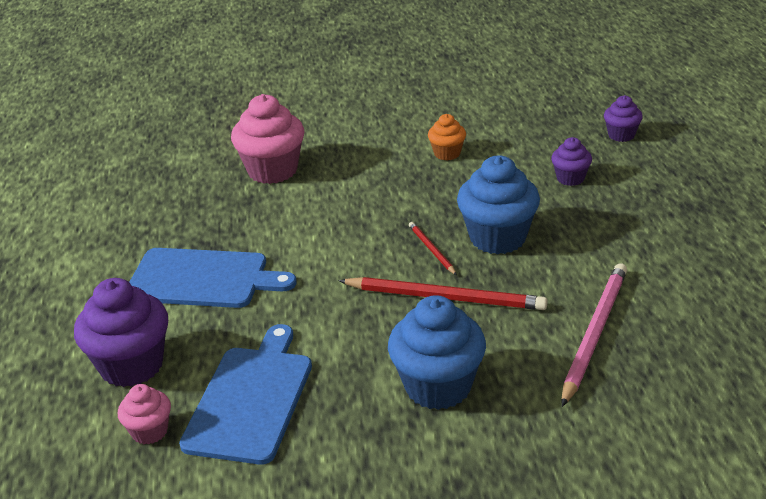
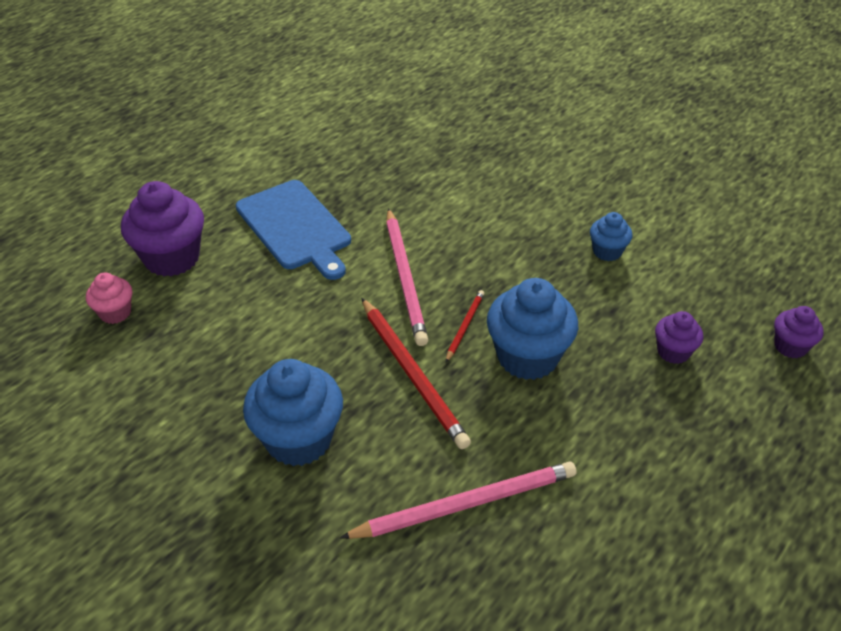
camera: 45 degrees right, 10 degrees up
(251, 399) = (190, 341): blue cutting board -> none
(272, 170) = (461, 173): pink cupcake -> none
(344, 252) = (405, 278): none -> pink pencil
(447, 153) = (607, 251): orange cupcake -> blue cupcake

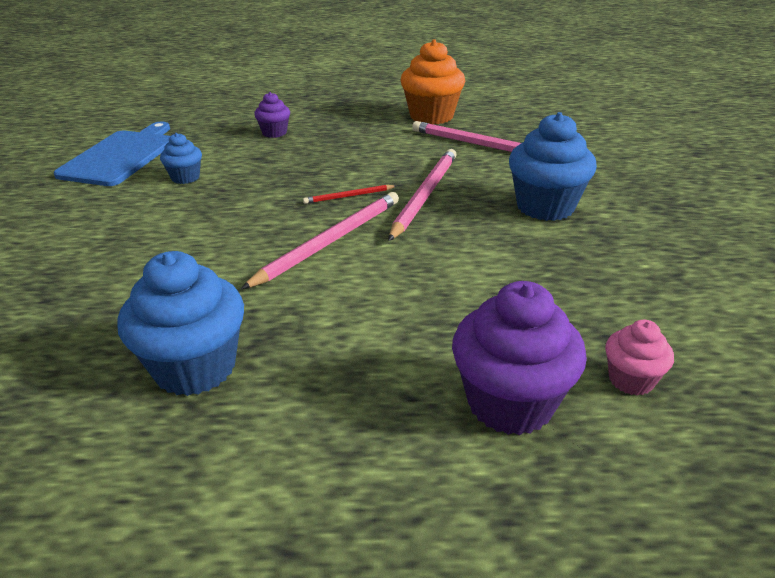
camera: 130 degrees left, 10 degrees down
(295, 227) = (339, 342): blue cutting board -> blue cutting board (121, 156)
(412, 374) = (425, 195): red pencil -> pink pencil
(527, 357) = (345, 167): blue cupcake -> blue cupcake (195, 367)
(605, 524) = (431, 116): none -> orange cupcake
(790, 346) = (225, 110): purple cupcake -> none

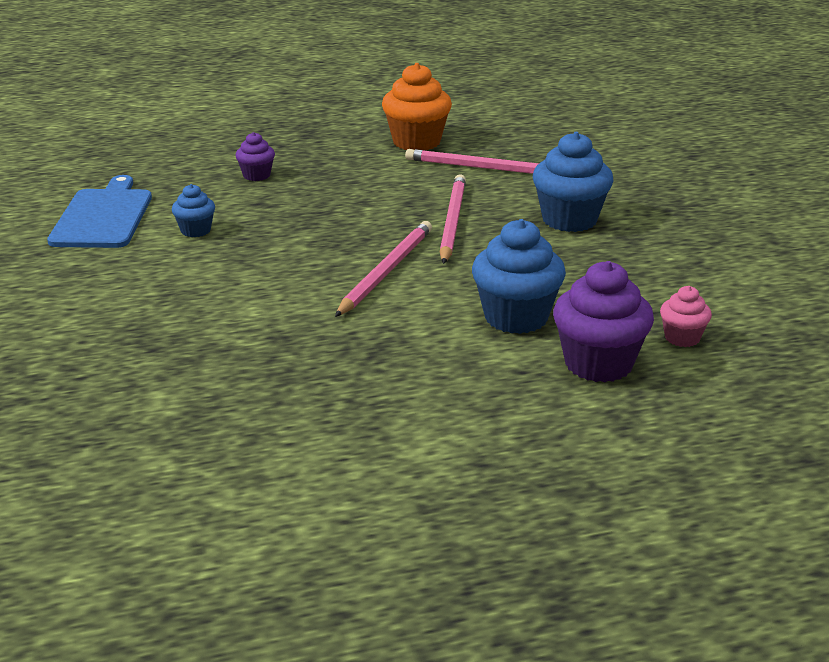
camera: 15 degrees left, 5 degrees down
(195, 367) = (334, 377): blue cupcake -> blue cupcake (516, 317)
(348, 196) = (378, 230): red pencil -> none

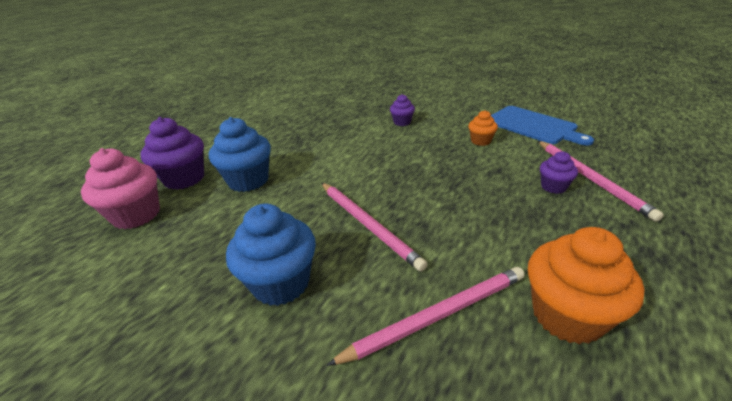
camera: 140 degrees right, 5 degrees up
(195, 230) = (480, 141): blue cupcake -> orange cupcake
(202, 299) = (402, 122): none -> purple cupcake
(386, 271) = (350, 170): pink pencil -> pink pencil (590, 179)
(682, 338) = (136, 215): pink cupcake -> pink cupcake, size x1.88

